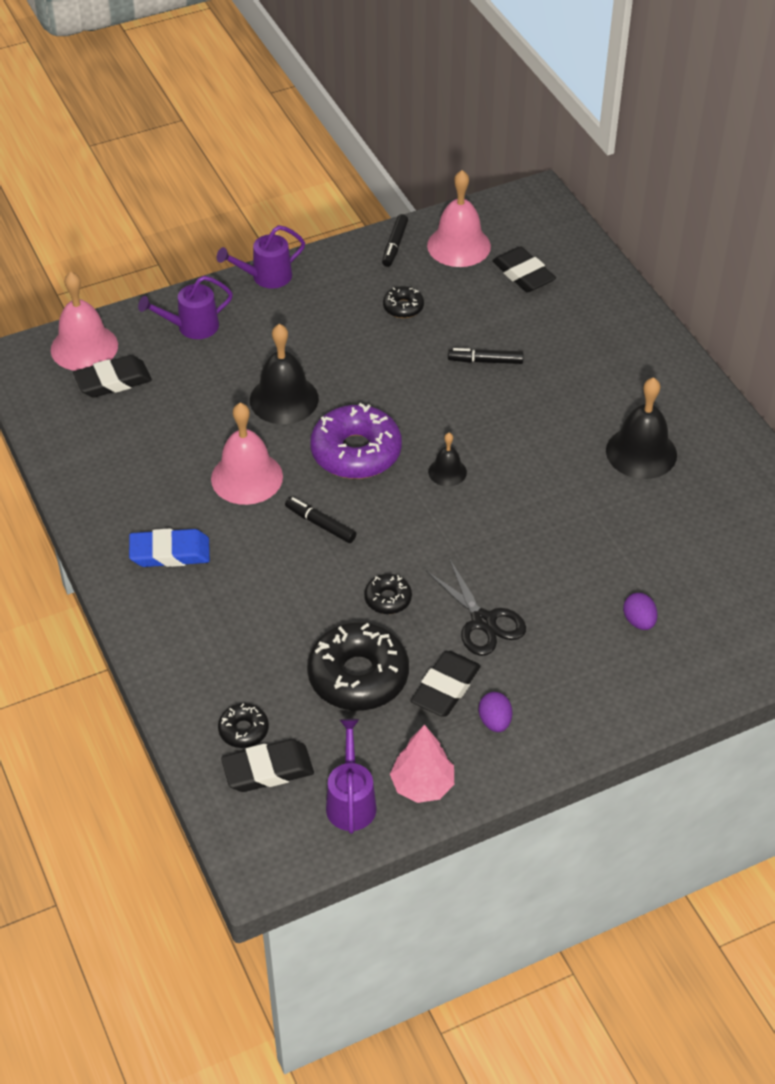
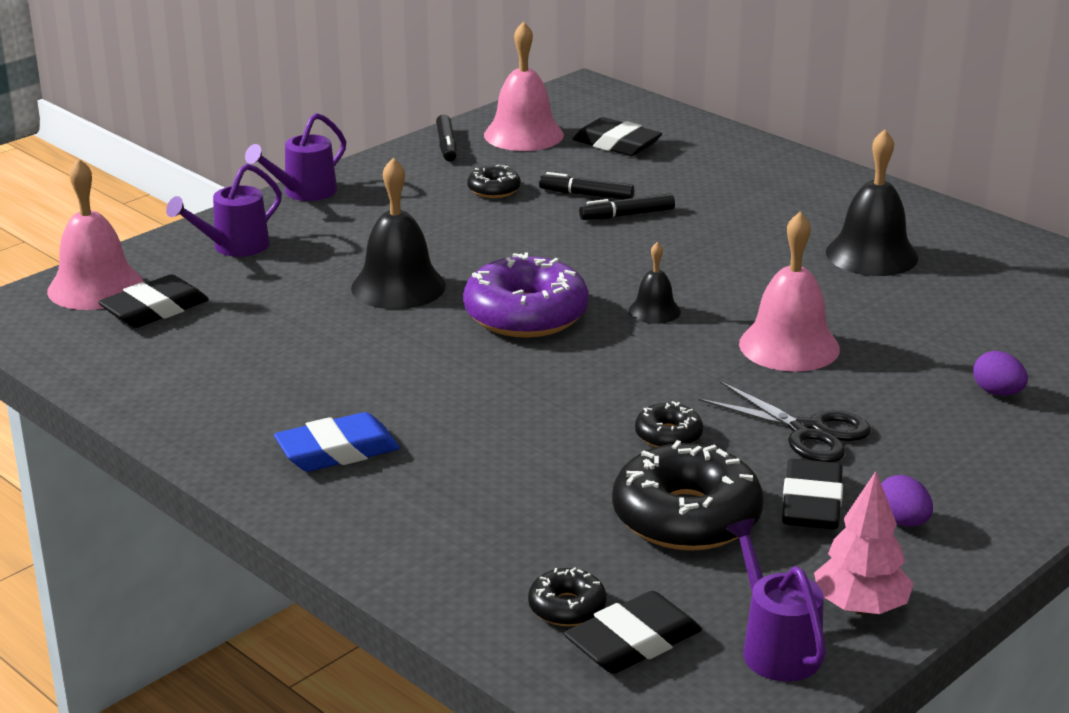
camera: 20 degrees left, 20 degrees down
(247, 477) = (397, 362): pink bell -> pink bell (789, 346)
(320, 524) = (527, 385): black marker -> black marker (586, 195)

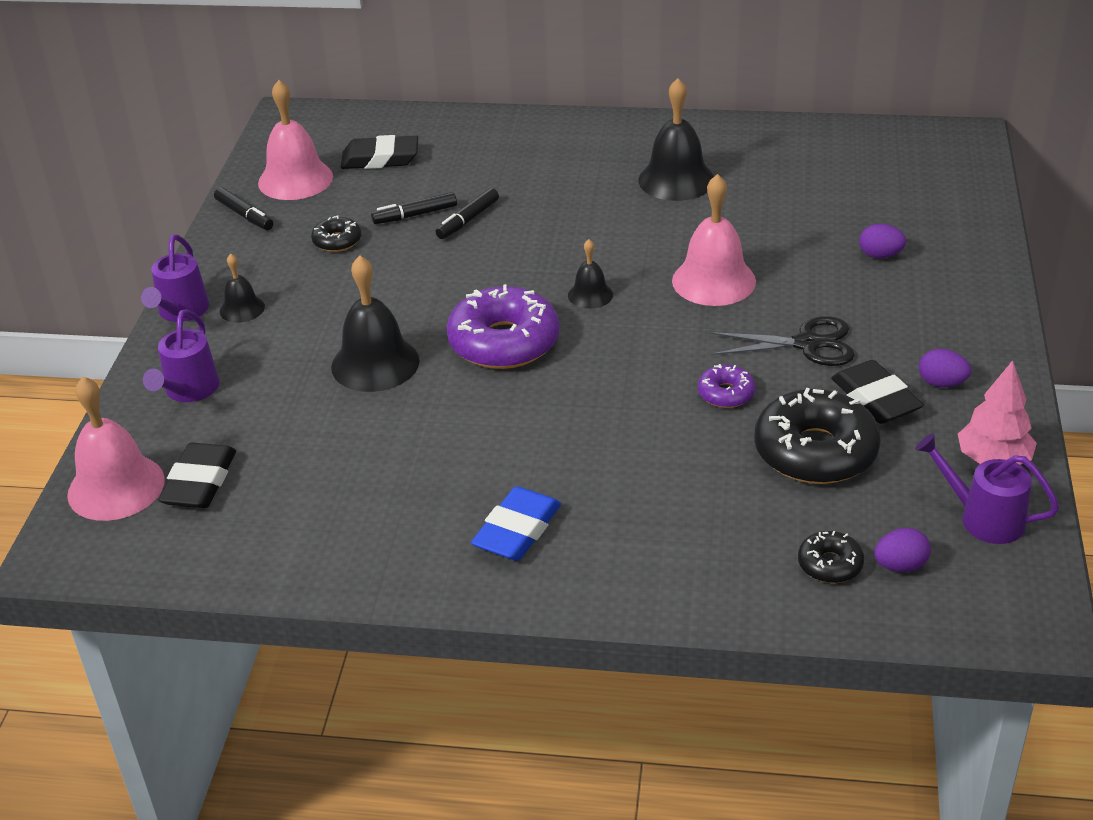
camera: 35 degrees left, 10 degrees up
(351, 208) = (242, 309): none -> black bell
(632, 642) = (900, 566): black eraser -> purple egg
(668, 436) = (726, 394): black donut -> purple donut

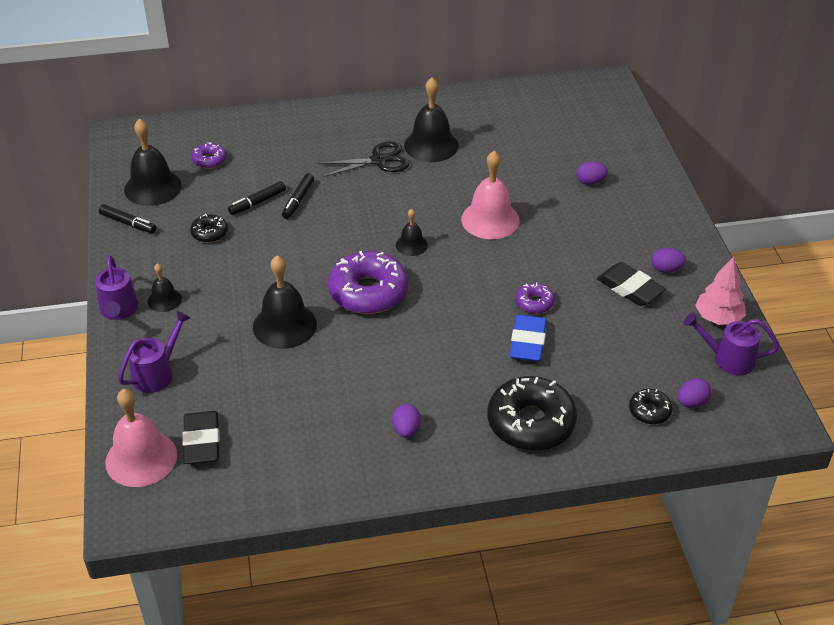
camera: 20 degrees left, 5 degrees up
(188, 391) = (157, 373): purple watering can -> purple watering can turned 135 degrees counterclockwise
(295, 179) = (153, 187): pink bell -> black bell
(380, 159) = (209, 160): black eraser -> purple donut
(469, 520) = (406, 430): none -> purple egg
(517, 530) = (441, 430): blue eraser -> blue eraser (527, 342)
(807, 344) = (570, 256): black scissors -> black scissors (379, 160)
(815, 451) = (608, 333): black donut -> black donut (531, 422)

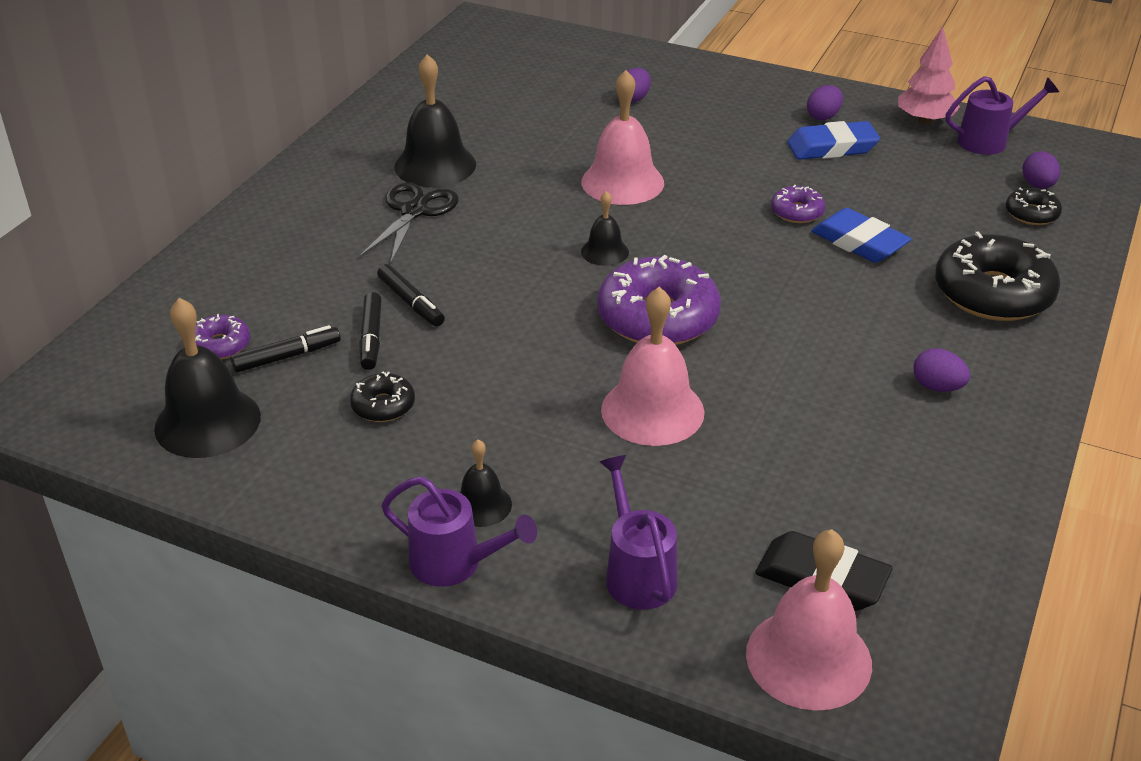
camera: 55 degrees left, 5 degrees down
(128, 223) = (260, 478): black marker -> black marker (287, 356)
(284, 325) = (652, 410): black bell -> pink bell
(630, 288) = (832, 147): black eraser -> blue eraser
(727, 359) = (990, 141): purple watering can -> purple watering can turned 150 degrees counterclockwise

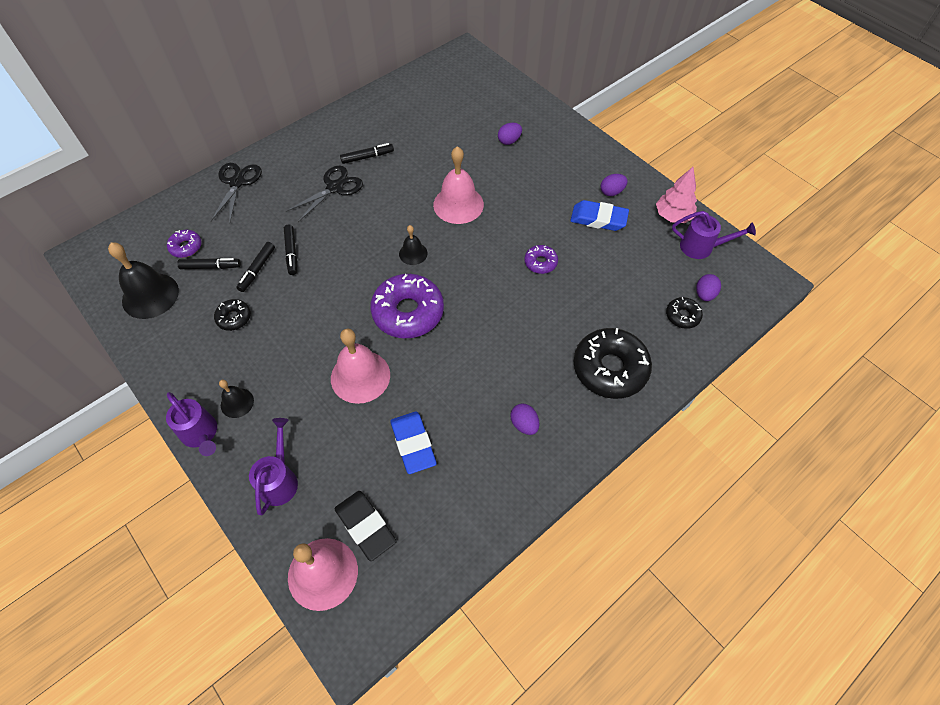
camera: 25 degrees right, 20 degrees up
(243, 246) = (237, 183): none -> black scissors
(435, 165) = (367, 157): black bell -> black marker
(859, 242) = (559, 299): blue eraser -> blue eraser (413, 444)

